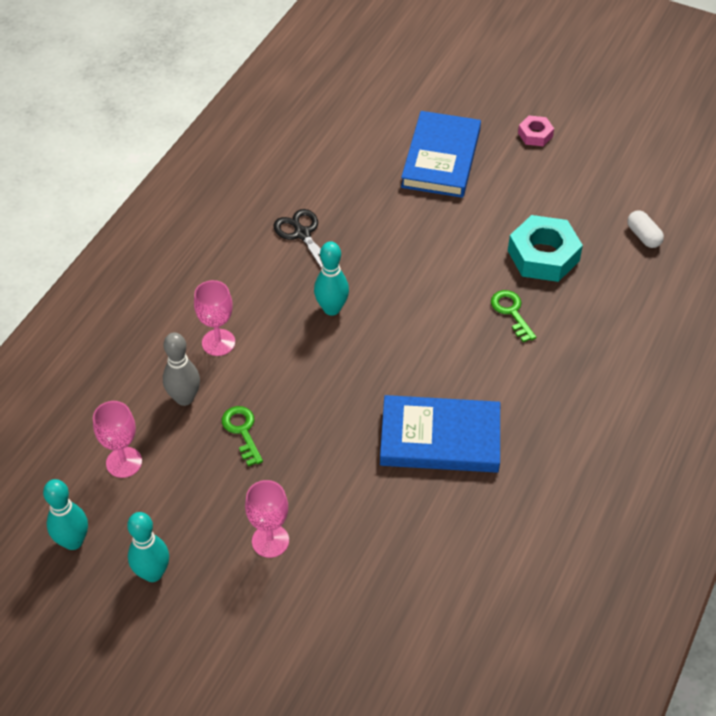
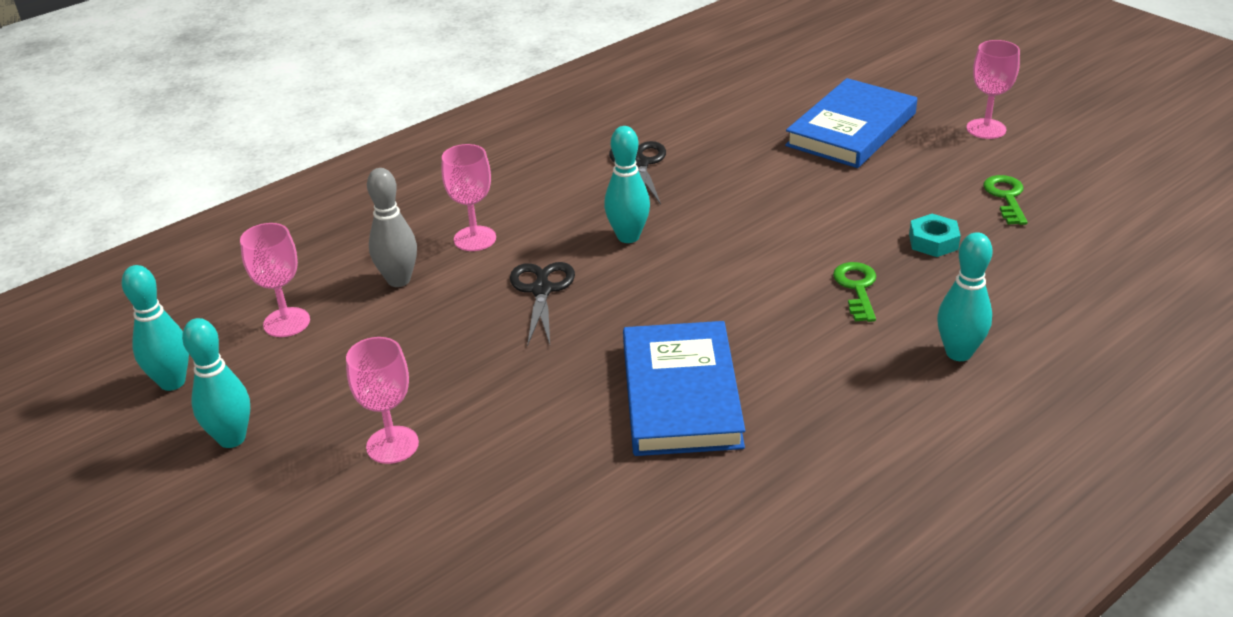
camera: 25 degrees right, 15 degrees down
(242, 431) = (440, 327): green key -> green key (1006, 197)
(296, 376) = (542, 290): none -> black scissors
(440, 438) = (681, 394): blue book -> blue book turned 60 degrees clockwise
(535, 135) = (986, 129): pink nut -> pink goblet
(543, 255) = (933, 242): turquoise nut -> turquoise nut, size x0.53
(598, 349) = (958, 353): none -> turquoise bowling pin
(643, 236) = (1087, 250): white capsule -> none

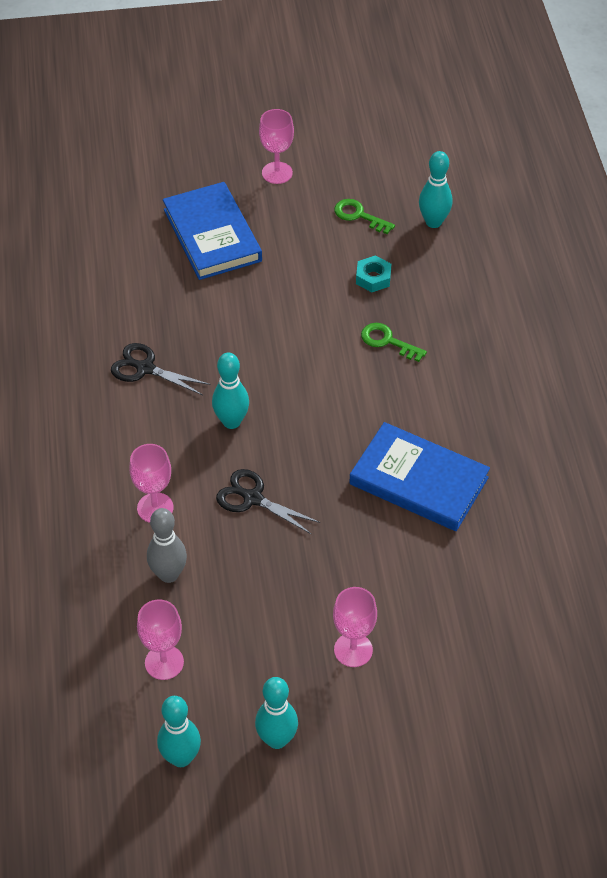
camera: 60 degrees left, 15 degrees up
(958, 353) = (483, 335): turquoise bowling pin -> turquoise bowling pin (433, 222)

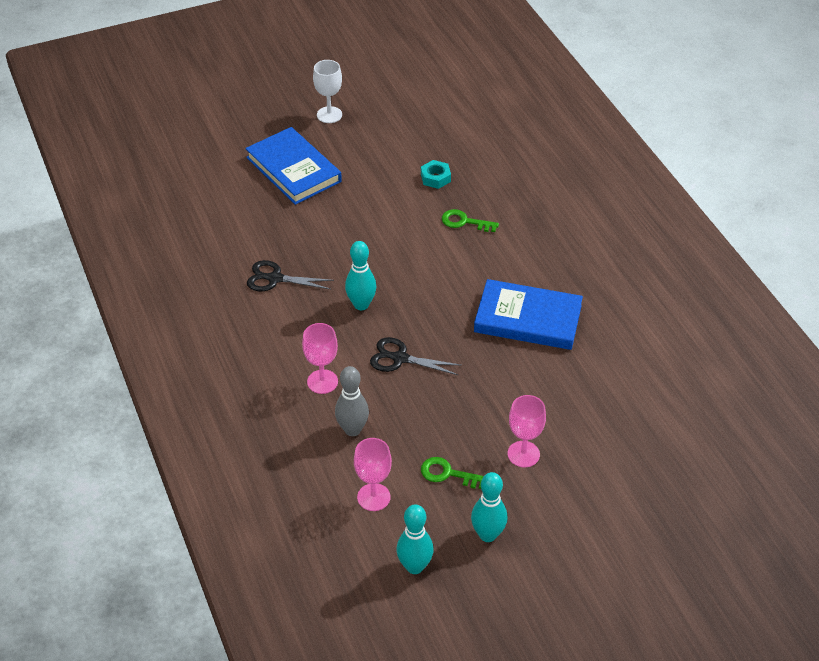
camera: 15 degrees left, 5 degrees down
(277, 173) = (329, 115): pink goblet -> white goblet
(359, 216) = (407, 135): green key -> green key (448, 474)
(433, 222) = (468, 129): turquoise bowling pin -> none

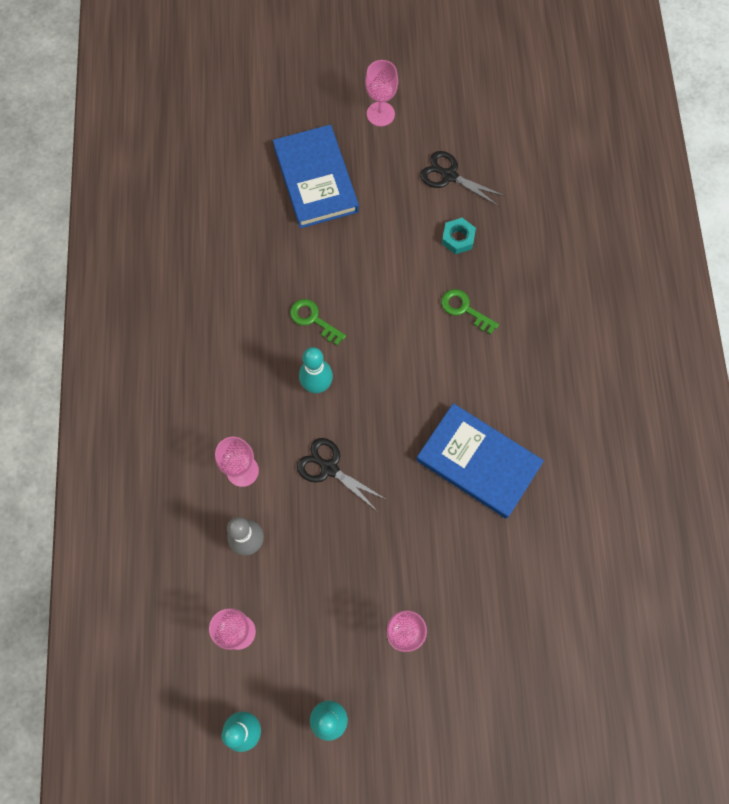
camera: 20 degrees right, 25 degrees up
(275, 278) = (244, 321): black scissors -> black scissors (449, 175)
(329, 115) = (380, 114): white goblet -> pink goblet
(448, 474) = (320, 630): green key -> green key (313, 319)

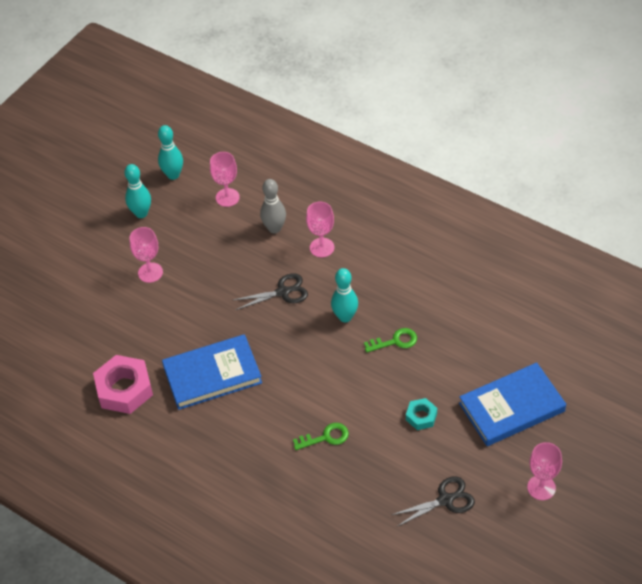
camera: 130 degrees right, 20 degrees down
(315, 179) = (511, 407): blue book -> blue book turned 45 degrees counterclockwise
(458, 238) = (386, 470): turquoise nut -> turquoise nut (421, 416)
(561, 536) = (124, 389): none -> pink nut

